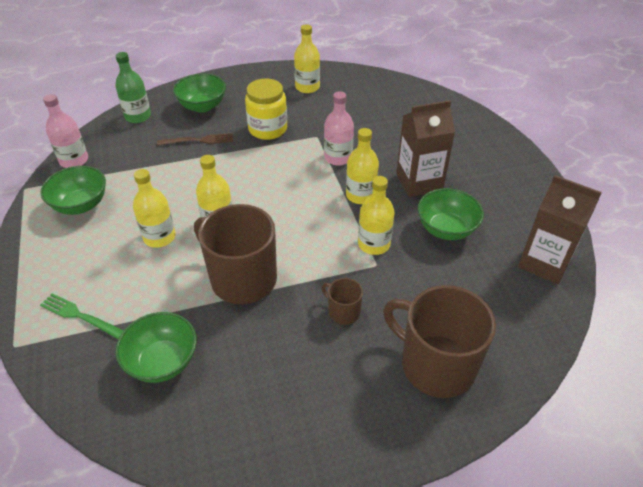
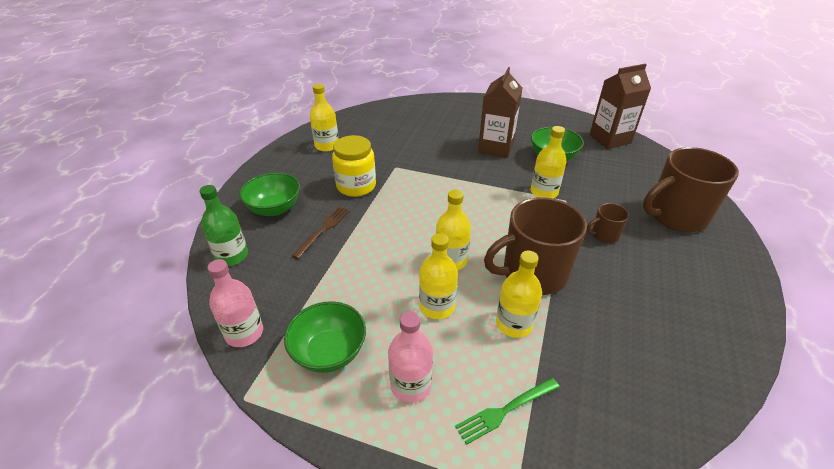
camera: 55 degrees left, 5 degrees down
(162, 362) = (604, 363): green bowl -> none
(338, 157) = (432, 168): pink bottle -> pink bottle (411, 385)
(360, 195) = (486, 176): yellow bottle -> yellow bottle (514, 324)

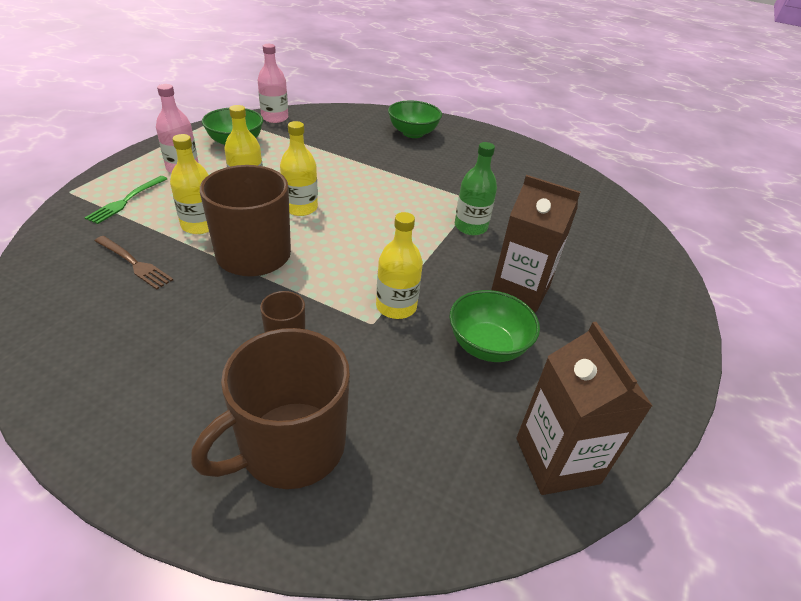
camera: 95 degrees right, 0 degrees up
(232, 256) = (357, 116): green bottle -> green bottle (470, 227)
(323, 229) = (374, 151): brown fork -> brown fork (134, 263)
(327, 146) = (522, 164): yellow bottle -> none
(356, 186) = (440, 173): yellow jar -> none
(505, 411) = (126, 201): green fork -> green fork turned 135 degrees counterclockwise
(675, 216) = (290, 446): brown mug -> brown mug turned 120 degrees counterclockwise

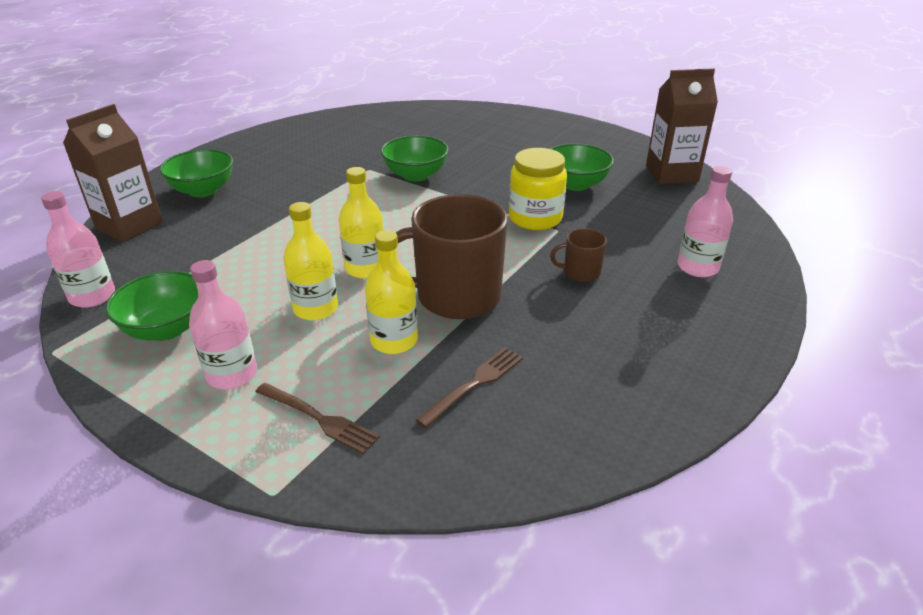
camera: 80 degrees left, 5 degrees down
(126, 201) = (319, 419): green fork -> brown fork
(290, 446) = (697, 267): brown mug -> pink bottle
(396, 306) = (535, 218): yellow bottle -> yellow jar
(470, 227) = (415, 175): green bottle -> green bowl
(520, 290) = (509, 164): brown carton -> brown carton (129, 225)

